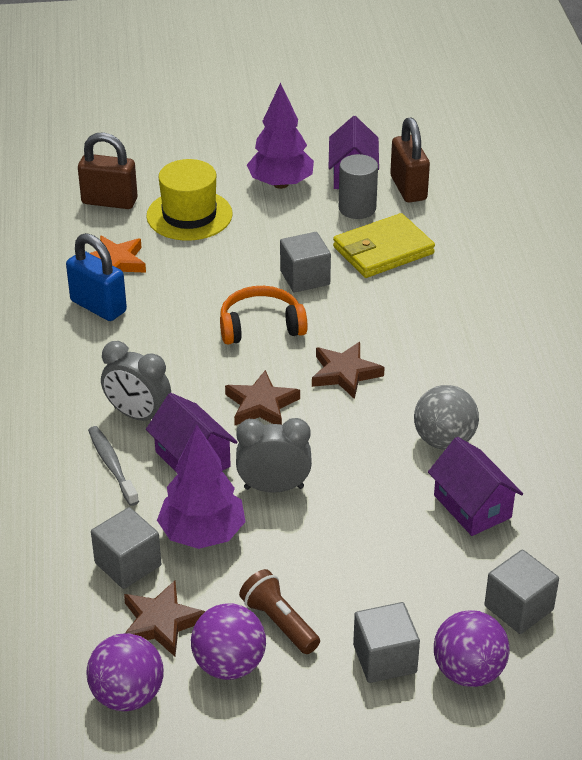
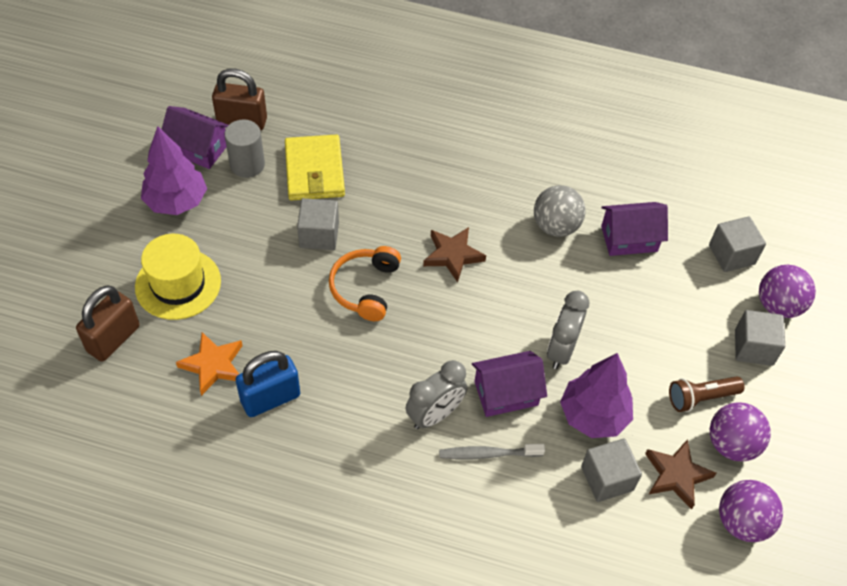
camera: 70 degrees left, 15 degrees up
(261, 405) = (463, 323): brown star -> none

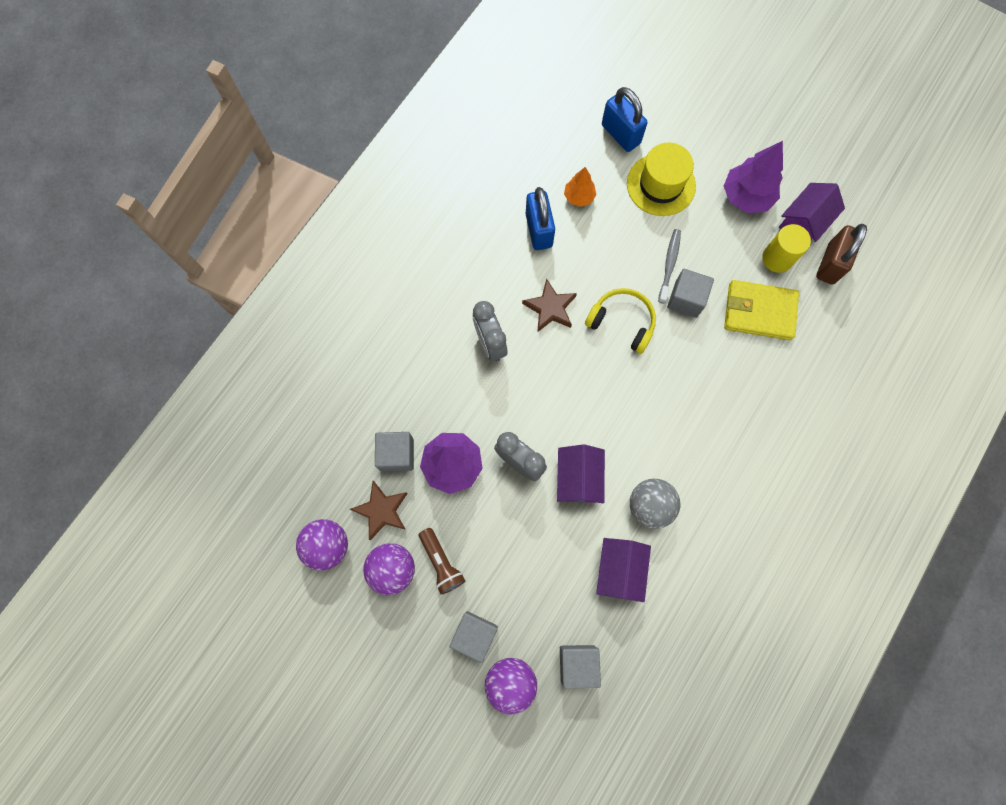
camera: 110 degrees right, 20 degrees up
(113, 339) = (620, 134): brown padlock -> blue padlock
(213, 365) = (579, 197): orange star -> orange tree
(247, 165) = (777, 258): grey cylinder -> yellow cylinder
(365, 288) = (622, 322): orange headphones -> yellow headphones
(452, 255) = (639, 403): brown star -> brown star (550, 308)
(489, 454) = (445, 372): grey toothbrush -> grey toothbrush (669, 265)
(506, 393) = (492, 403): purple house -> purple house (578, 478)
(701, 398) = (441, 562): brown flashlight -> brown flashlight turned 150 degrees clockwise

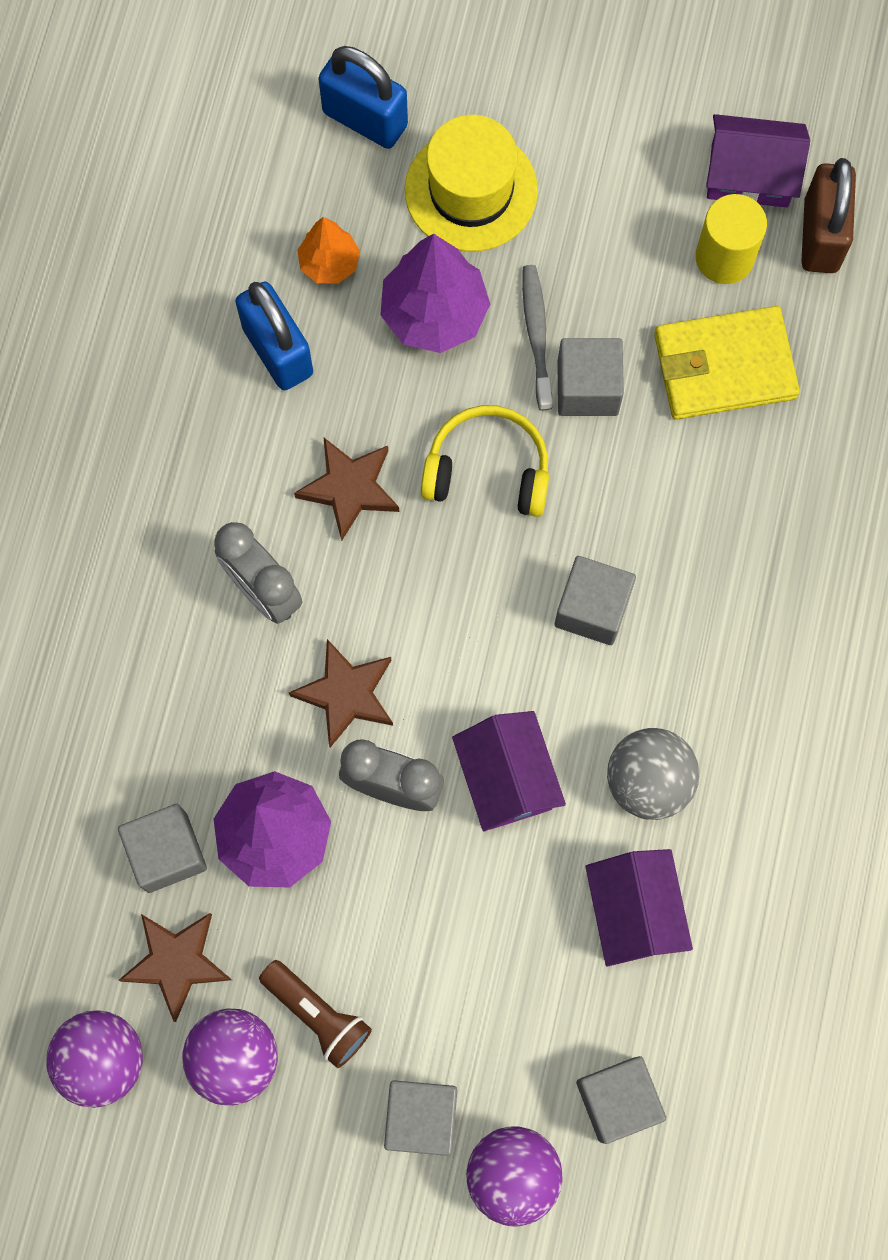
camera: 20 degrees left, 0 degrees up
(513, 408) = (346, 694): none -> brown star
(651, 409) = (592, 608): none -> grey cube
(746, 196) = (632, 161): purple tree -> purple tree (434, 314)
(803, 222) = (749, 175): purple house -> purple house turned 75 degrees clockwise

